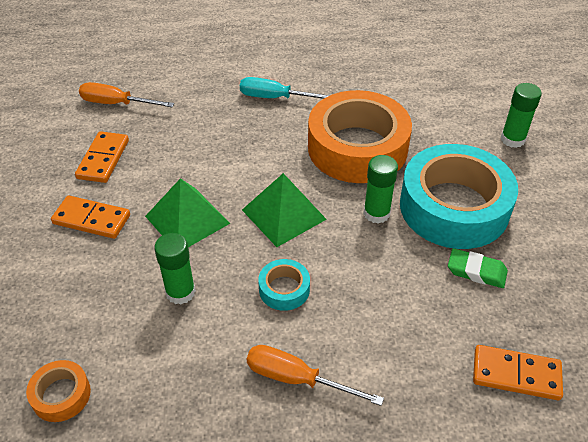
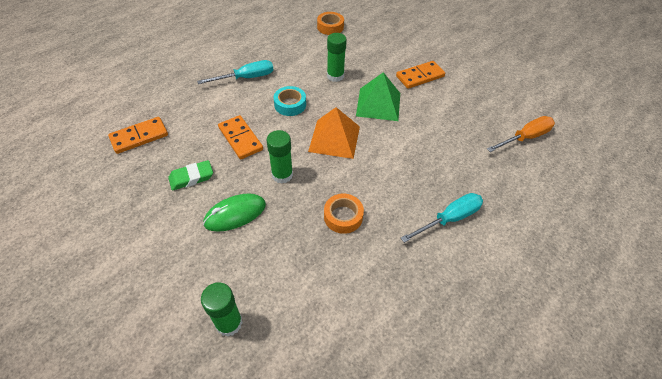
camera: 135 degrees right, 5 degrees up
(103, 159) = (468, 103): orange domino -> orange domino (240, 139)
(283, 214) = (334, 138): green pyramid -> orange pyramid
(297, 379) = (246, 78): orange screwdriver -> turquoise screwdriver
(357, 148) = (343, 216): orange tape -> orange tape, size x0.42
(454, 207) = (235, 214): turquoise tape -> green mouse

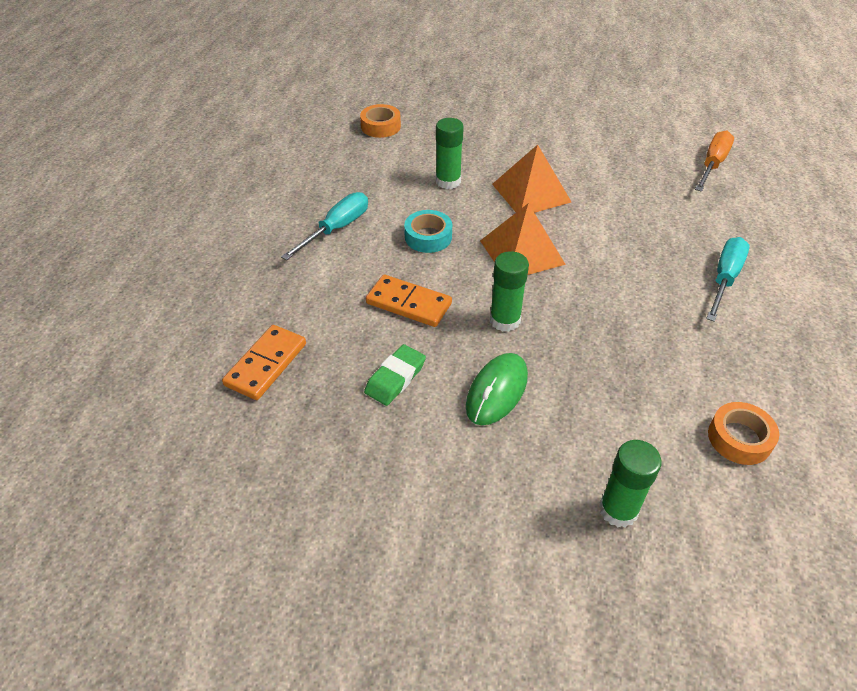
camera: 30 degrees left, 5 degrees down
(343, 216) = (619, 331): orange tape -> orange tape (739, 438)
(378, 104) = (531, 193): green pyramid -> orange pyramid
(420, 76) = (545, 144): orange domino -> none

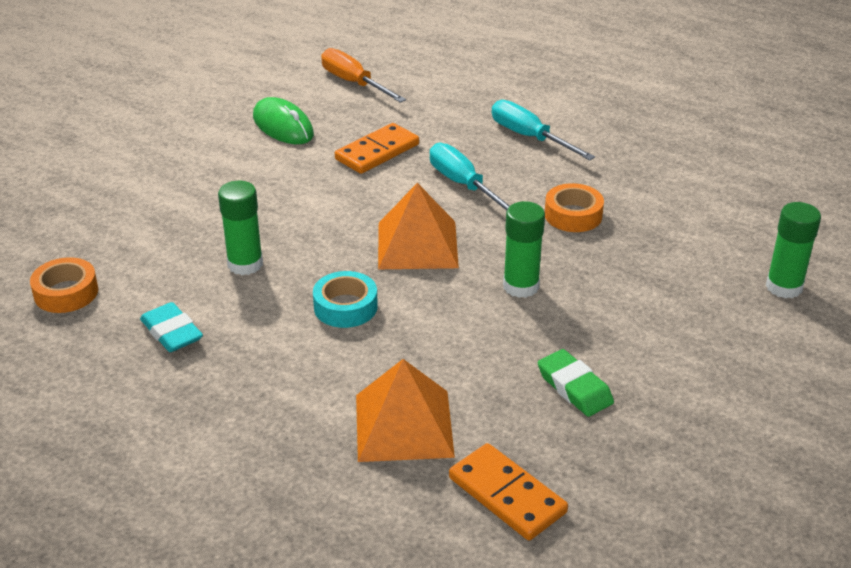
camera: 70 degrees left, 10 degrees down
(336, 229) = (276, 383): turquoise screwdriver -> turquoise screwdriver (463, 185)
(364, 174) = (172, 332): none -> turquoise eraser
(409, 303) = (457, 350): orange domino -> orange domino (377, 152)
(496, 391) = (621, 319): green mouse -> green mouse (283, 126)
(531, 193) = (316, 208): orange pyramid -> orange pyramid (404, 425)
(739, 438) = (724, 198): orange tape -> orange tape (573, 215)

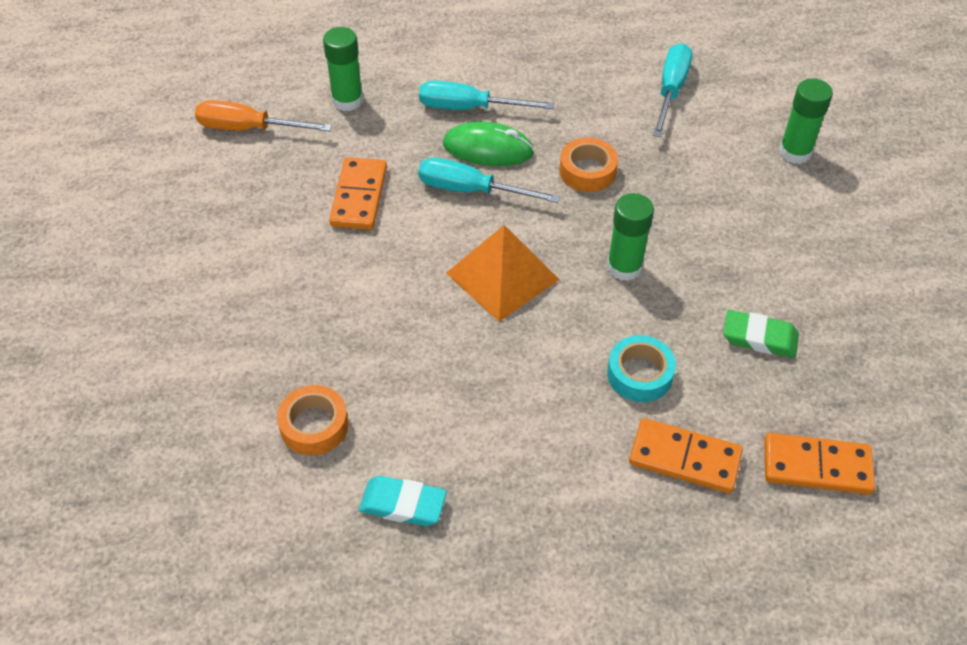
camera: 40 degrees left, 15 degrees up
(66, 293) = (253, 532): orange tape -> orange tape (314, 425)
(245, 264) = (382, 390): green glue stick -> green glue stick (347, 100)
(283, 126) = (238, 216): green mouse -> green mouse (488, 149)
(345, 307) = (516, 377): turquoise tape -> turquoise tape (639, 374)
(404, 425) = (684, 458): orange pyramid -> orange domino
(719, 197) = (671, 90): none -> turquoise screwdriver

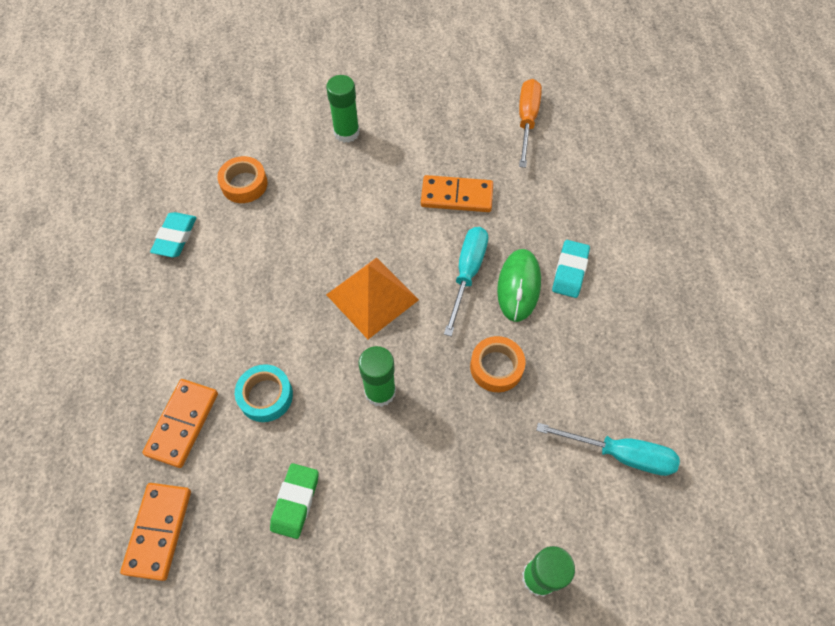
camera: 90 degrees right, 10 degrees up
(347, 100) = (568, 181): green glue stick -> green glue stick (346, 132)
(469, 108) = (570, 271): turquoise screwdriver -> turquoise eraser

